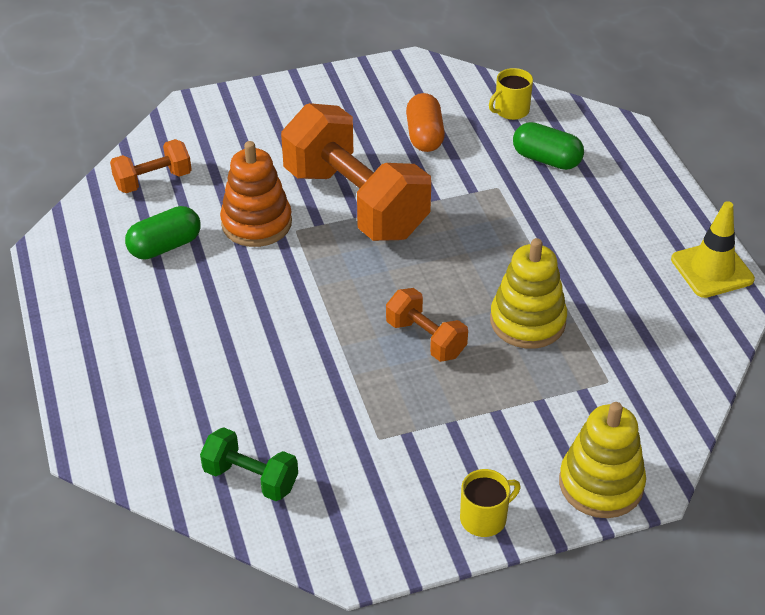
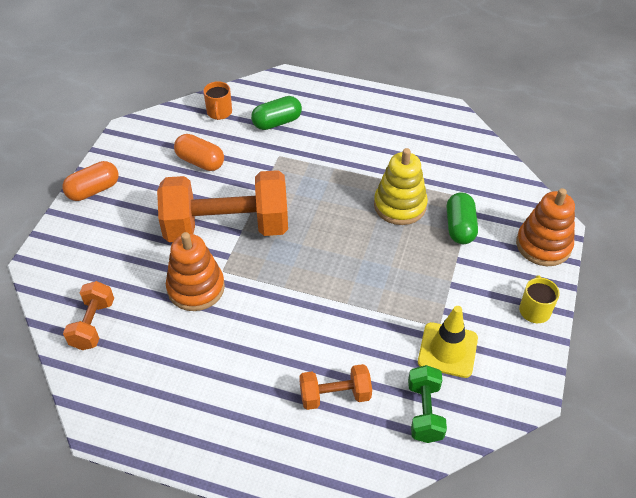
camera: 55 degrees left, 5 degrees up
(165, 246) = (168, 351): green capsule -> green capsule (460, 227)
(251, 478) = (424, 412): green dumbbell -> green dumbbell turned 60 degrees counterclockwise
(310, 88) = (93, 190): none -> orange capsule
(425, 339) = (375, 259): orange dumbbell -> orange dumbbell (335, 395)
(511, 110) = (219, 112): yellow mug -> orange mug
(601, 484) = (543, 245): yellow stacking toy -> orange stacking toy
(712, 269) = (424, 111): yellow traffic cone -> yellow traffic cone (447, 350)

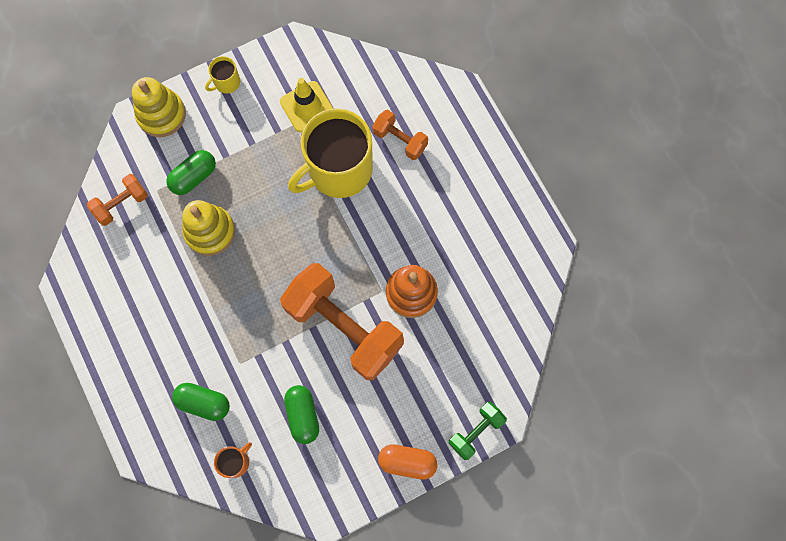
camera: 135 degrees left, 25 degrees up
(93, 324) = (500, 325): orange dumbbell -> orange dumbbell (122, 204)
(200, 161) = (303, 415): orange capsule -> green capsule
(359, 324) = (338, 170): none -> yellow mug
(424, 412) = (362, 86): green dumbbell -> green dumbbell (476, 431)
(543, 245) = (161, 115): orange stacking toy -> yellow stacking toy

